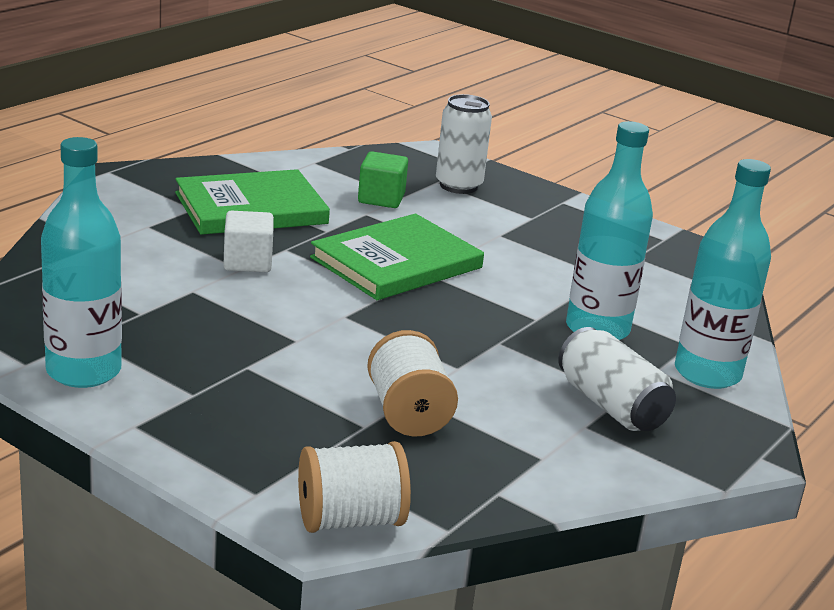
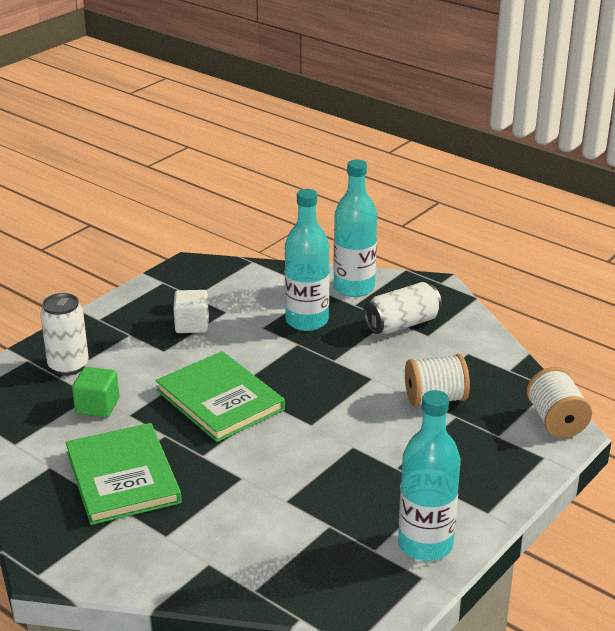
camera: 85 degrees left, 5 degrees up
(247, 262) = (230, 474): white cube -> white cube (192, 325)

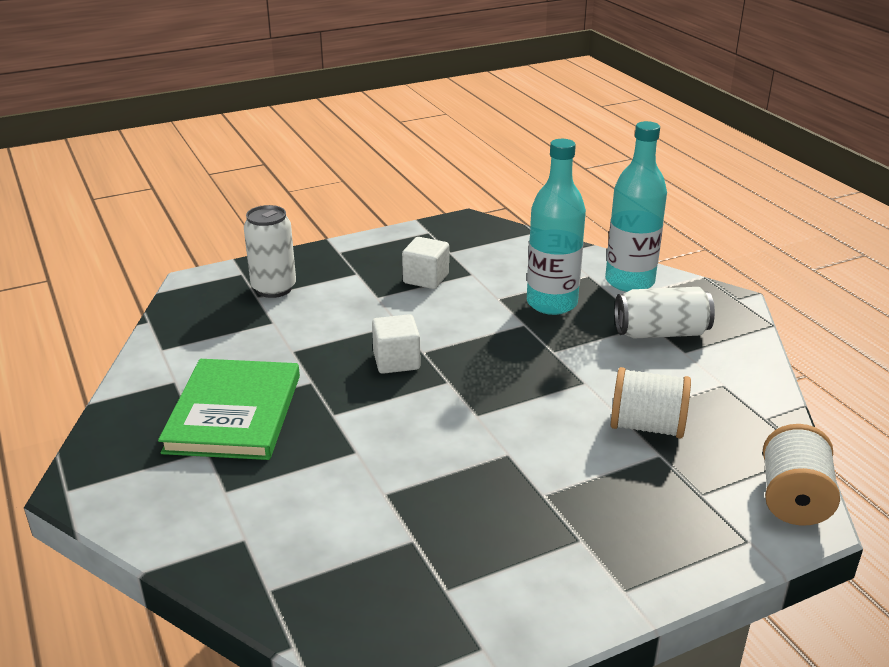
camera: 25 degrees right, 0 degrees up
(97, 406) = (269, 334): green cube -> none
(220, 400) = (396, 361): green book -> white cube
(425, 544) = (514, 605): turquoise bottle -> none

